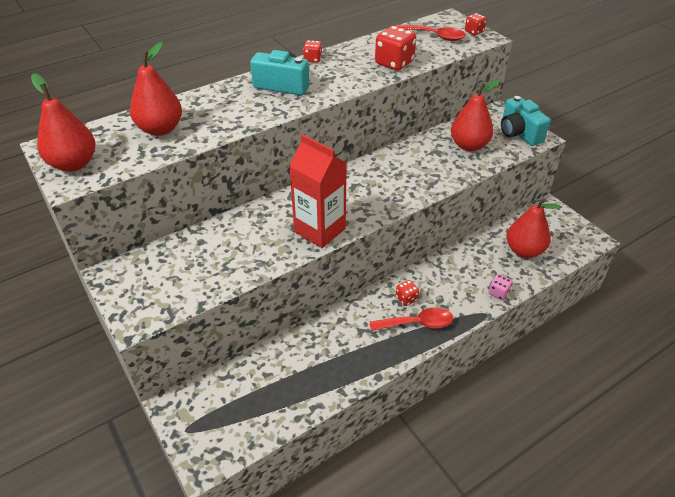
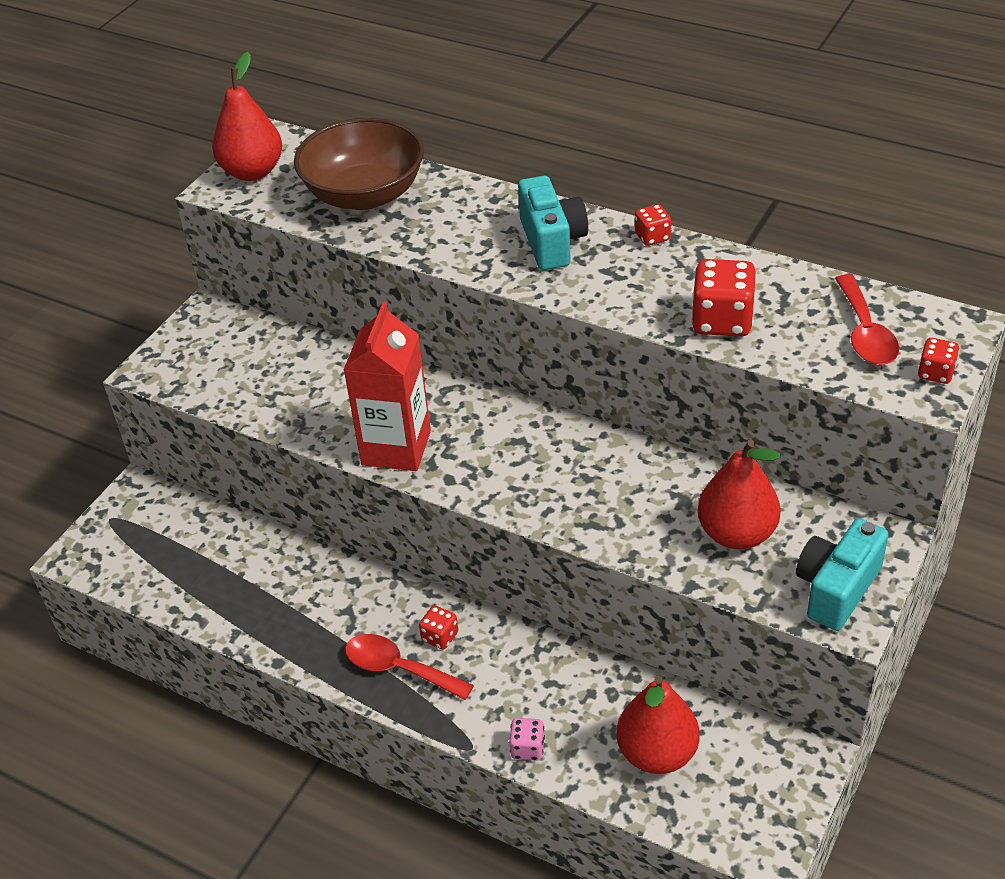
camera: 65 degrees right, 0 degrees up
(160, 129) = (364, 194): red pear -> brown bowl
(417, 323) = (398, 668): red spoon -> red spoon turned 150 degrees clockwise

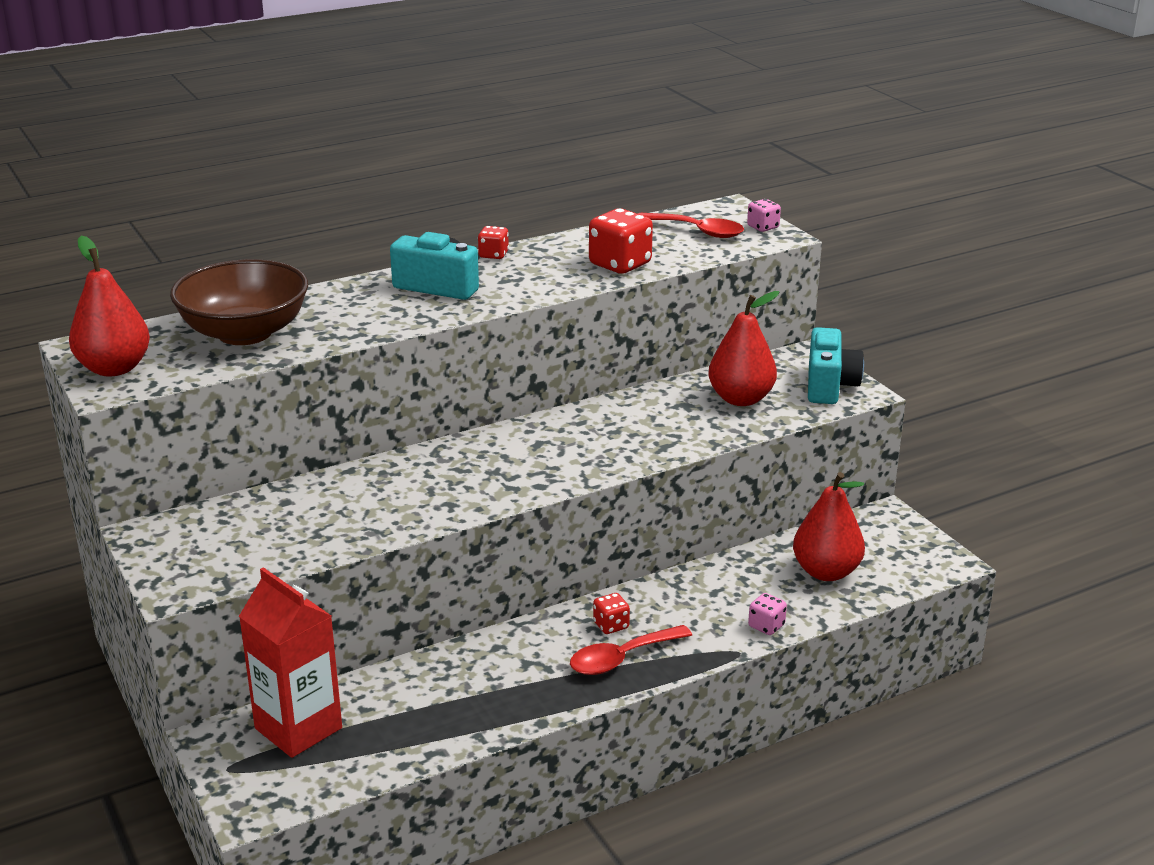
camera: 60 degrees left, 15 degrees down
(396, 448) = (471, 496): red carton -> red carton (298, 728)
(837, 589) = (829, 386): turquoise camera -> turquoise camera turned 150 degrees counterclockwise
(935, 373) = (763, 227): red dice -> pink dice

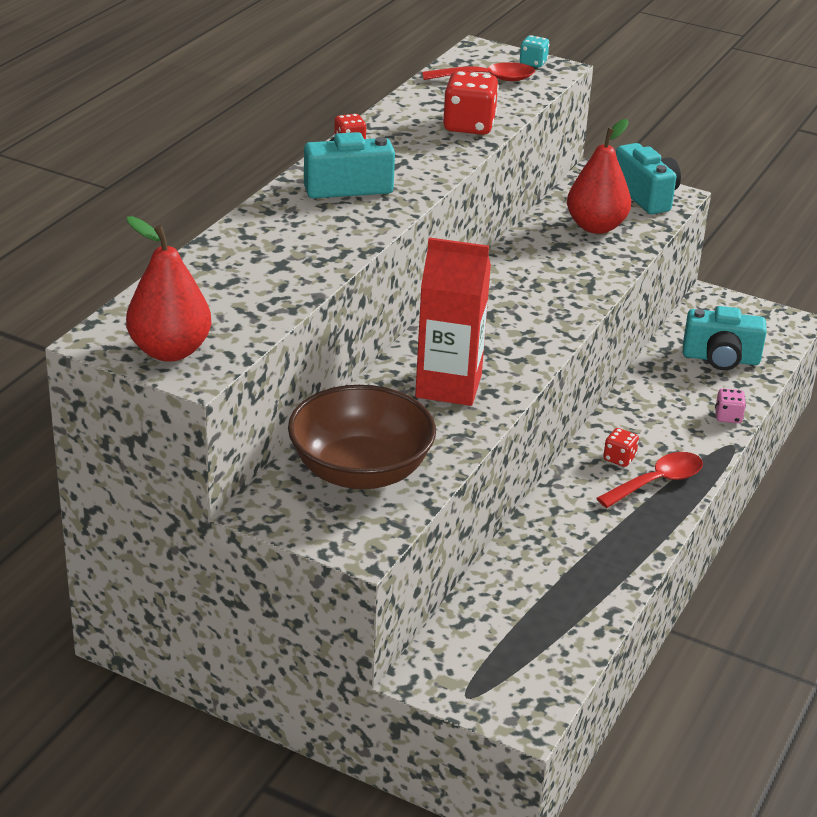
camera: 35 degrees left, 5 degrees up
(245, 333) = (240, 280): brown bowl -> brown bowl (360, 471)
(298, 728) = (482, 639): red carton -> red carton (448, 386)
(621, 658) = (657, 482): red spoon -> red spoon turned 150 degrees counterclockwise
(763, 227) = (533, 63): pink dice -> turquoise dice
(826, 572) = (720, 358): red pear -> turquoise camera

